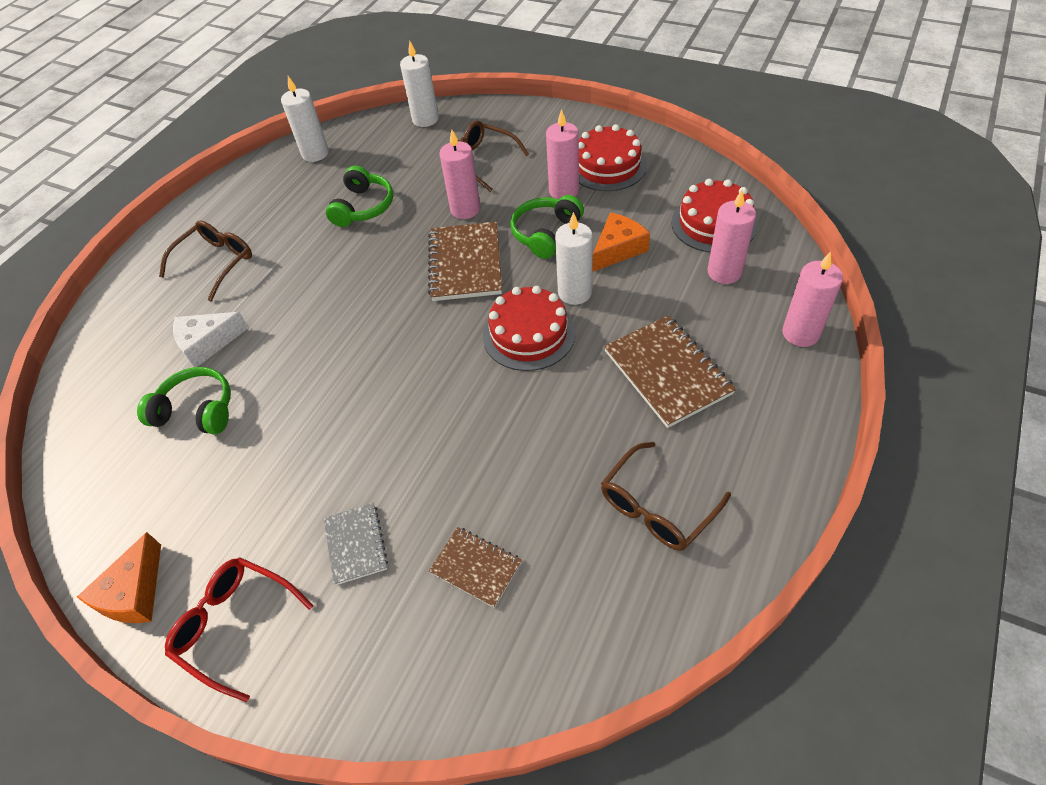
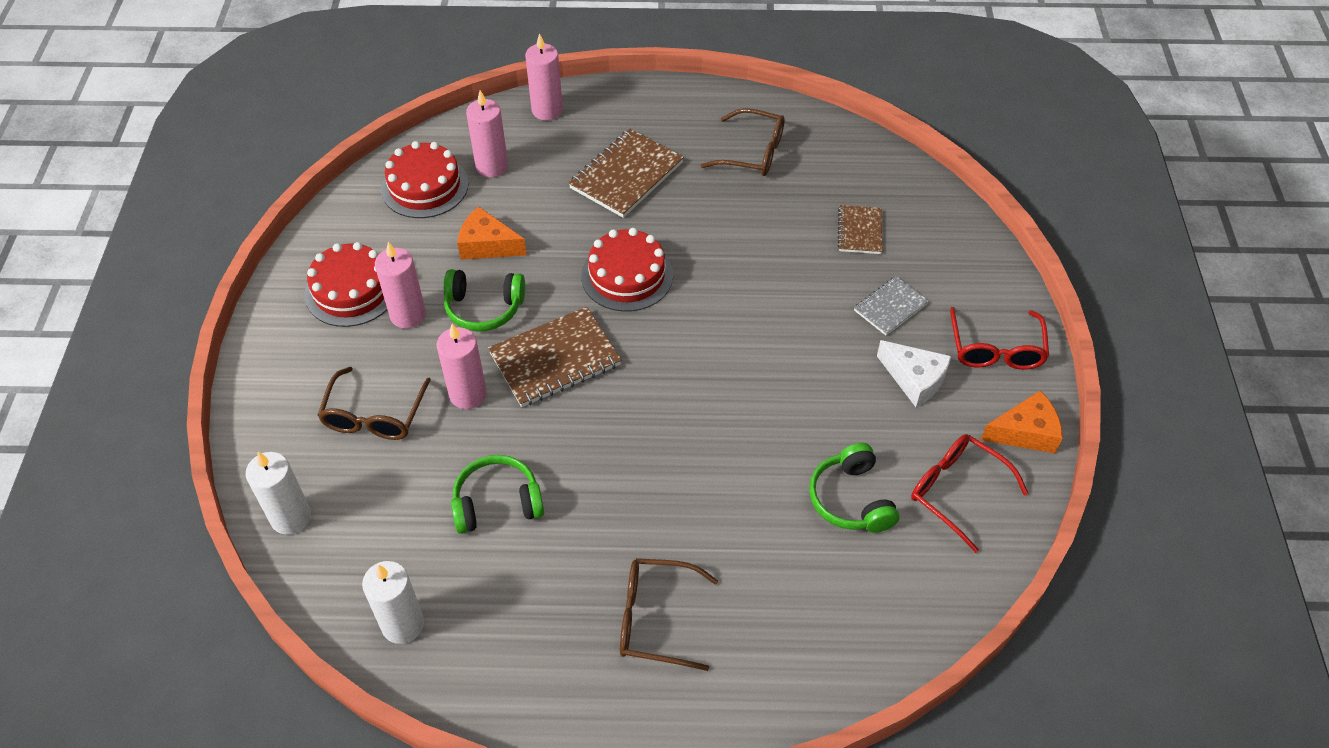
camera: 120 degrees left, 0 degrees up
(136, 494) = (956, 491): none -> red glasses
(207, 343) = (771, 545): white cheese -> white cheese (914, 379)
(575, 292) = (560, 259): white candle -> none

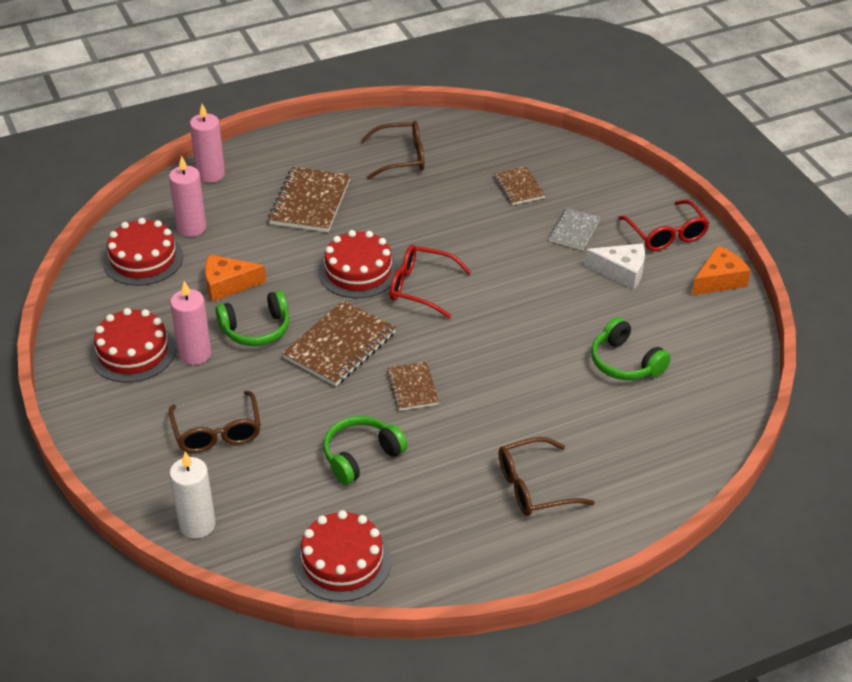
camera: 25 degrees left, 10 degrees down
(402, 624) = (342, 561): white candle -> red cake
(468, 394) = (285, 392): pink candle -> none
(599, 440) = (412, 388): none -> brown notebook
(956, 491) = (695, 332): red glasses -> red glasses (420, 287)

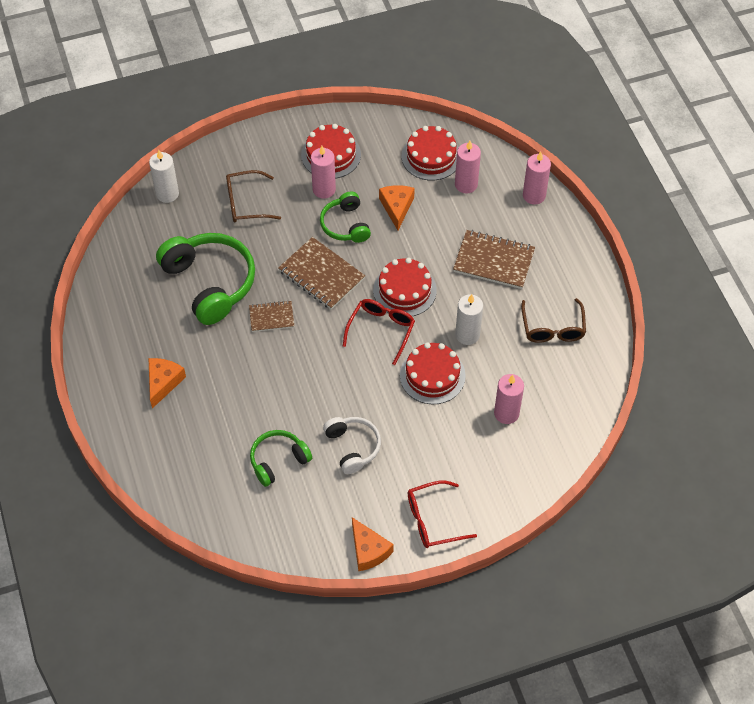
camera: 95 degrees right, 15 degrees up
(342, 561) = (122, 269): red cake -> red cake (432, 375)
(361, 456) = (210, 283): green headphones -> green headphones, size x1.77
(418, 219) = (467, 335): none -> white candle
(519, 187) = (506, 413): brown notebook -> pink candle
(534, 487) = (163, 382): brown glasses -> orange cheese
(574, 231) = (443, 448): grey notebook -> none
(590, 301) = (353, 447): none -> white headphones
(621, 271) = (386, 476): white cheese -> none

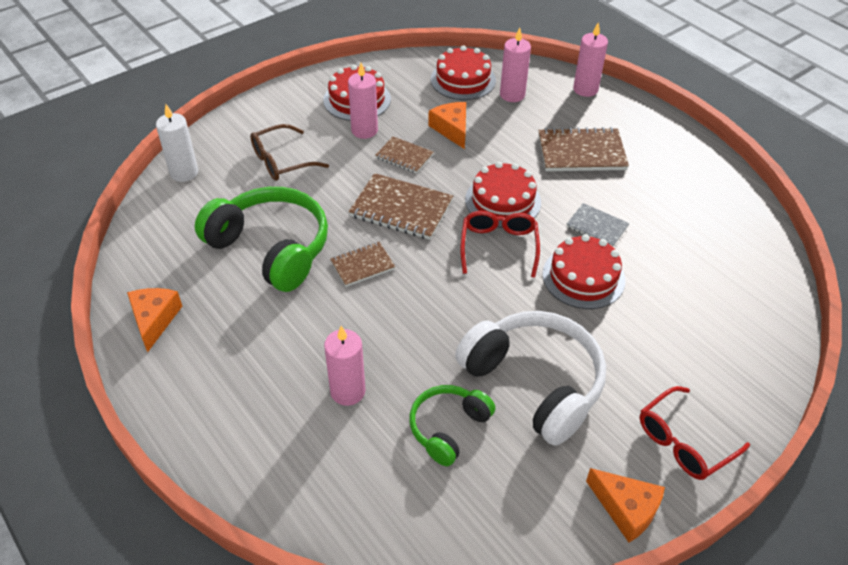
camera: 20 degrees left, 10 degrees down
(163, 382) = (253, 375): orange cheese -> orange cheese (154, 320)
(345, 225) = (404, 156): green headphones -> brown notebook
(353, 447) = (534, 383): white headphones -> white headphones, size x1.77
(467, 335) = (597, 226): white candle -> grey notebook
(506, 413) = (690, 294): pink candle -> pink candle (347, 391)
(553, 328) = (682, 198): brown glasses -> none

